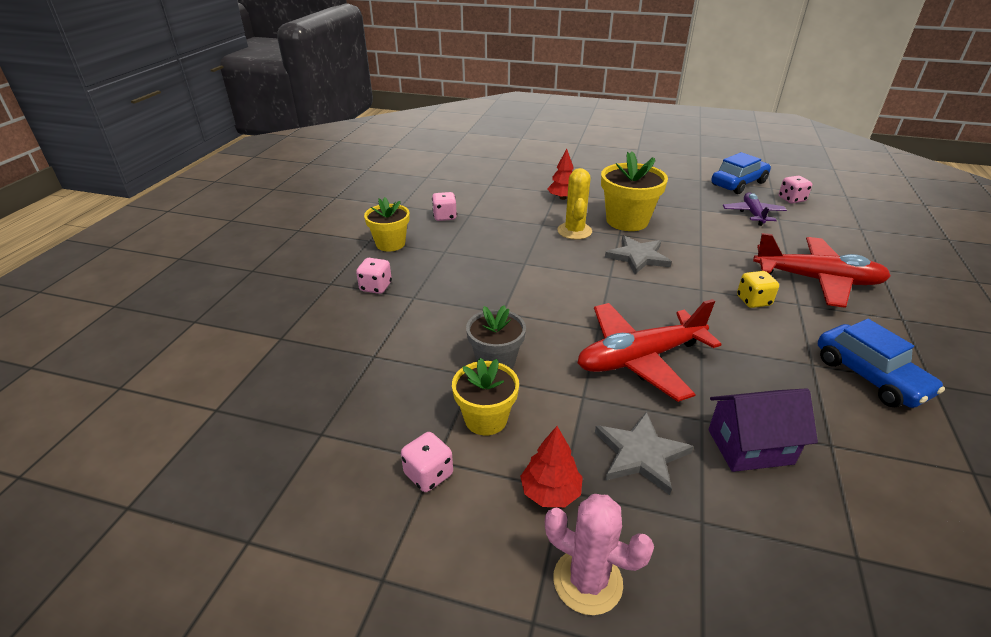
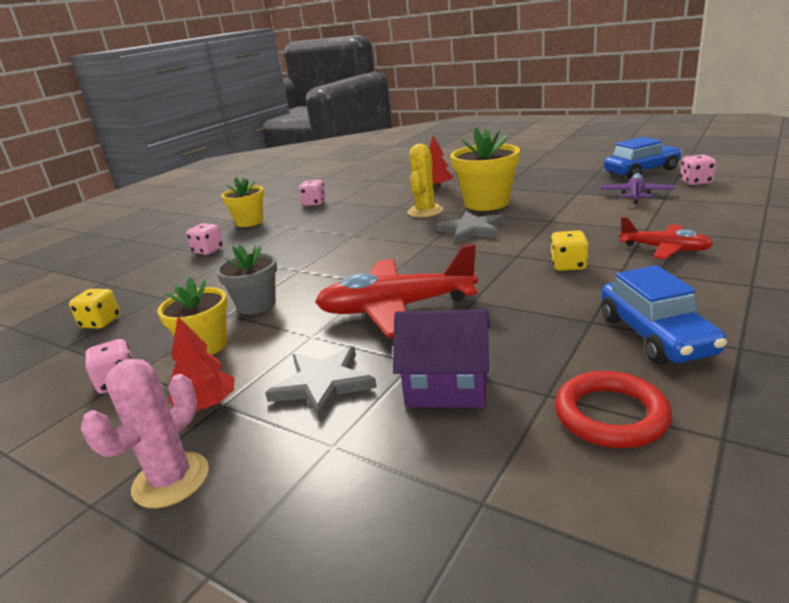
camera: 20 degrees right, 10 degrees down
(334, 396) = (101, 322): none -> yellow dice
(587, 581) = (171, 480): pink cactus -> pink cactus turned 75 degrees clockwise
(816, 280) = (664, 249): red plane -> red plane, size x0.57
(889, 460) = (611, 415): none -> red ring

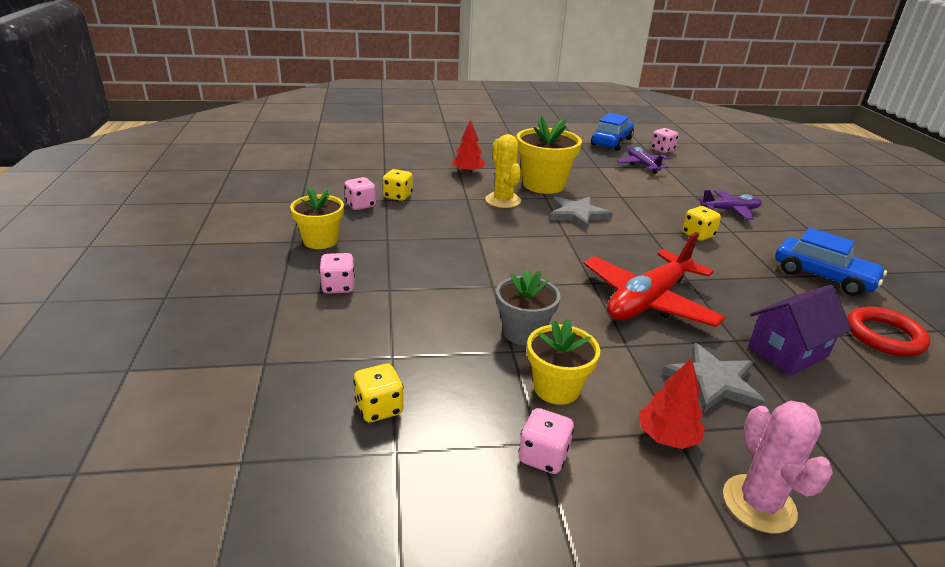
camera: 45 degrees left, 5 degrees up
(350, 200) = (397, 196): none -> yellow dice
(664, 249) = (730, 210): red plane -> purple plane

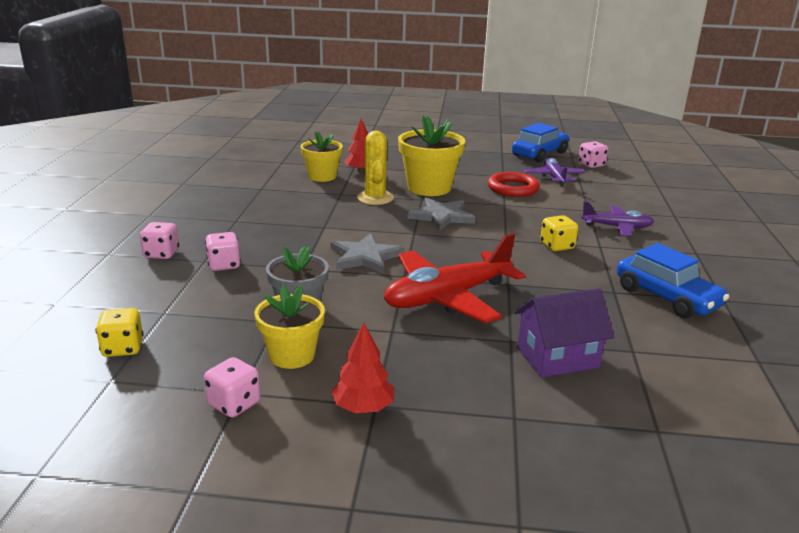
camera: 15 degrees right, 5 degrees down
(320, 241) = (175, 216): yellow flower pot -> yellow flower pot (322, 176)
(360, 205) = (234, 191): pink dice -> pink dice (224, 265)
(397, 196) = (275, 186): yellow dice -> none
(713, 381) = (452, 371): grey star -> grey star (365, 257)
(758, 504) = (405, 472): pink cactus -> none
(884, 336) = (685, 358): red ring -> red ring (513, 188)

